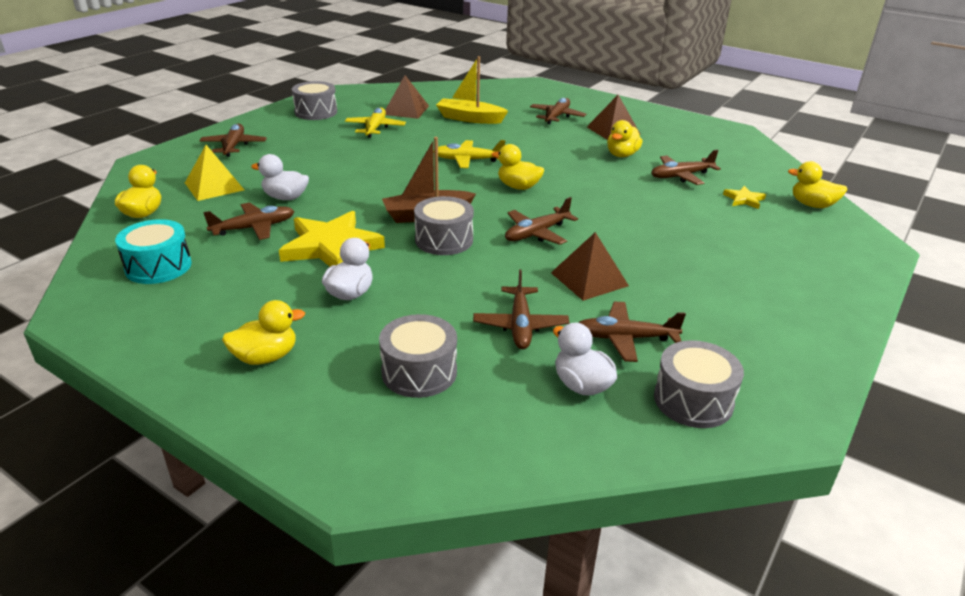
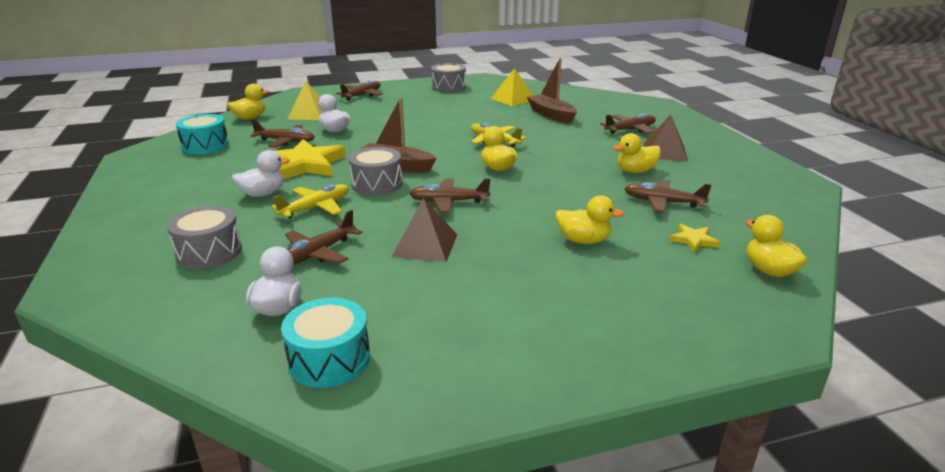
camera: 40 degrees right, 5 degrees down
(266, 357) = (159, 209): yellow duck -> yellow duck (583, 240)
(375, 128) = (468, 105): yellow plane -> yellow plane (316, 208)
(406, 110) = (513, 99): brown pyramid -> yellow pyramid
(470, 118) = (551, 115): yellow boat -> brown boat
(625, 338) = (369, 294): brown plane -> none
(693, 400) = (329, 359): grey drum -> turquoise drum

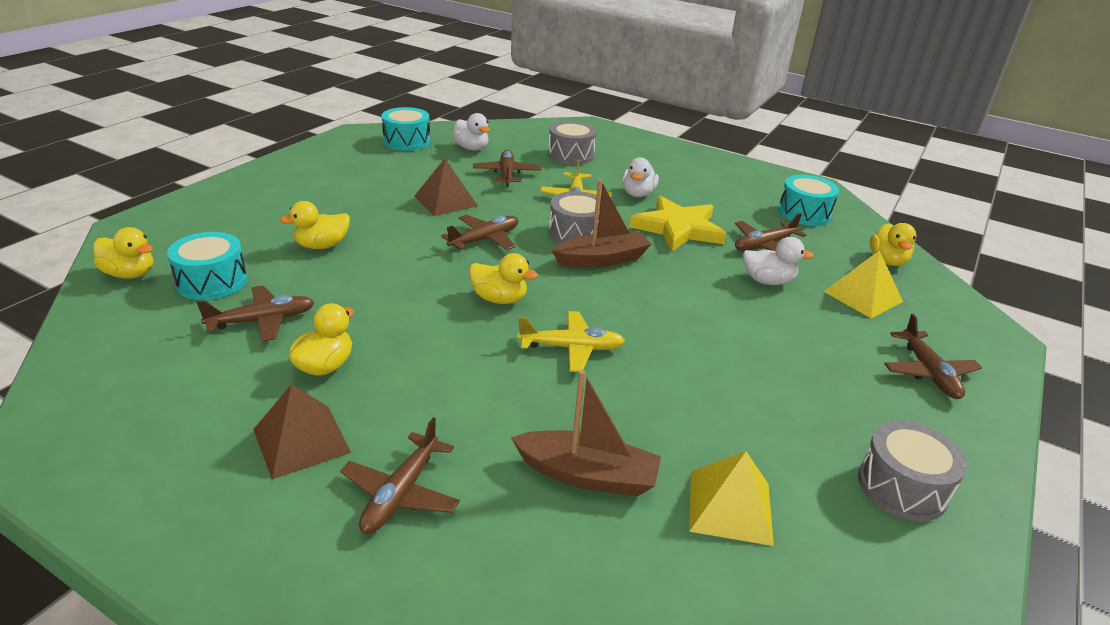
camera: 135 degrees right, 5 degrees up
(693, 240) = (212, 281): yellow star -> turquoise drum

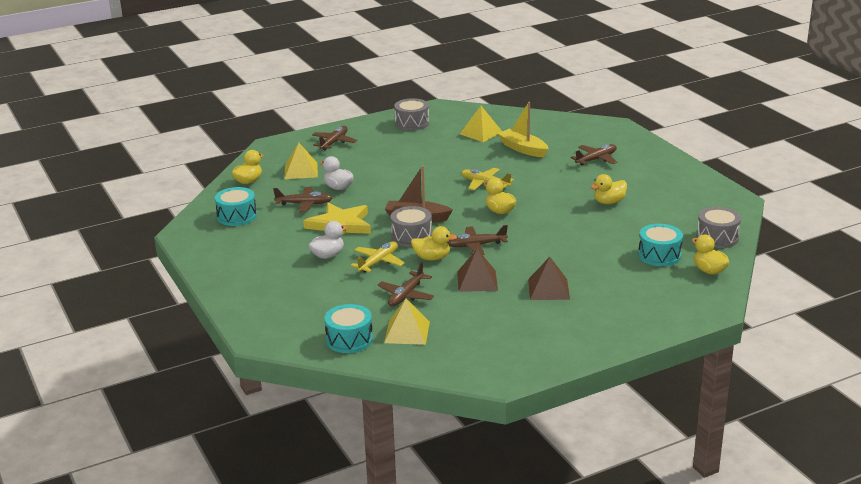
camera: 145 degrees left, 5 degrees down
(262, 321) = (634, 228): brown plane -> none
(301, 440) = (628, 180): brown pyramid -> brown pyramid (548, 289)
(322, 245) = (585, 264): yellow duck -> yellow duck (432, 258)
(406, 141) = (459, 354): turquoise drum -> turquoise drum (349, 339)
(471, 148) = (407, 332): white duck -> yellow pyramid
(571, 155) = (328, 303): grey drum -> grey drum (717, 237)
(587, 475) = (523, 149): brown boat -> yellow boat

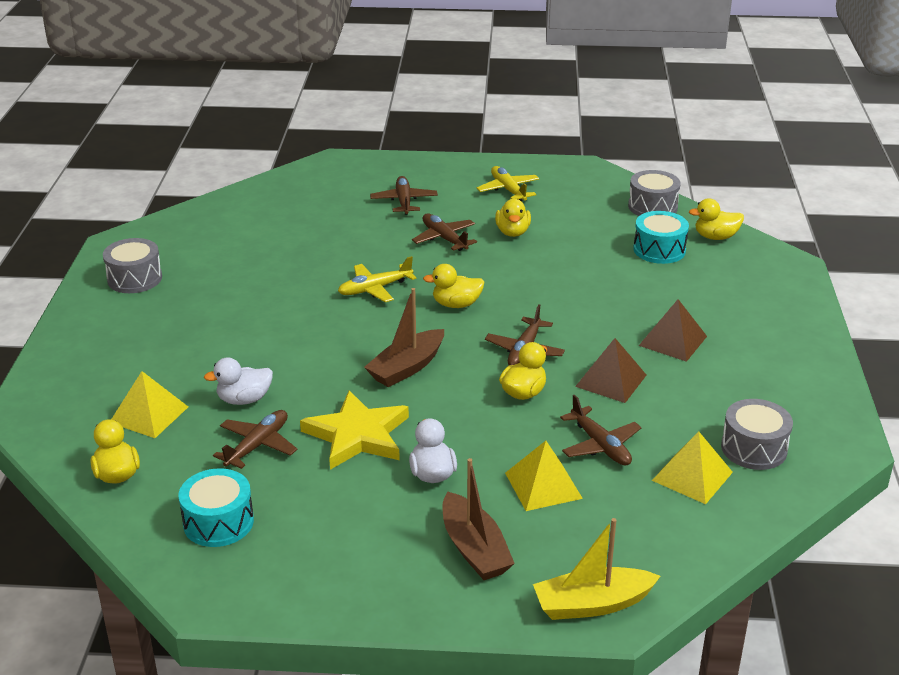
camera: 60 degrees left, 5 degrees up
(277, 285) = (474, 549): none -> brown boat
(334, 142) = (100, 357): brown plane -> brown plane (444, 238)
(349, 339) = (676, 530): turquoise drum -> none
(378, 262) = (493, 437): yellow plane -> yellow plane (508, 190)
(411, 236) = (452, 388): grey drum -> grey drum (754, 448)
(481, 133) = (235, 243): yellow pyramid -> yellow pyramid (543, 485)
(523, 149) = (318, 233): yellow boat -> yellow boat (592, 604)

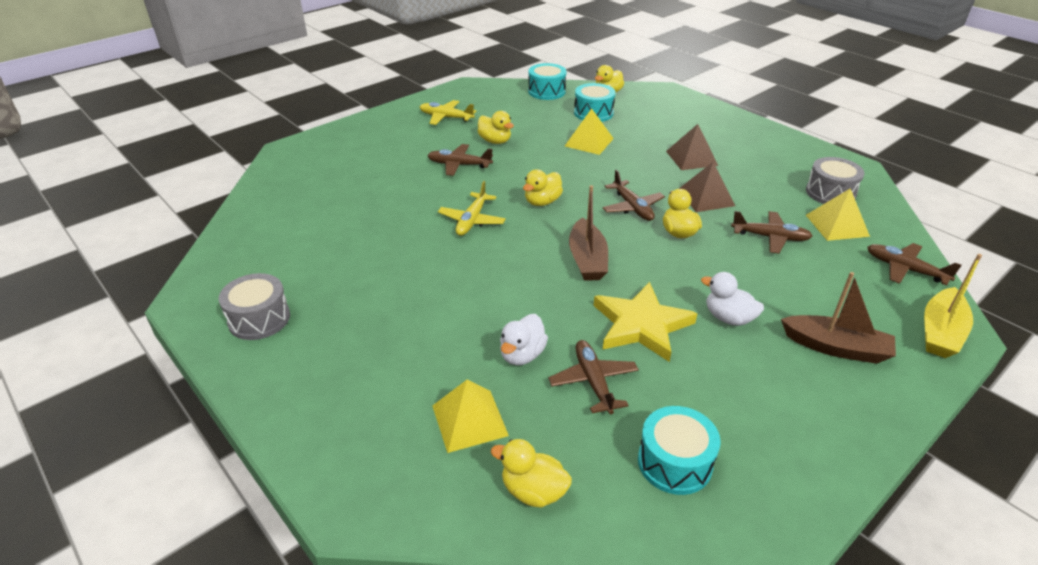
camera: 45 degrees left, 5 degrees up
(404, 201) = (388, 154): brown plane -> brown plane (905, 269)
(543, 485) = (791, 281): yellow pyramid -> yellow pyramid (589, 142)
(652, 207) = (546, 91): grey drum -> turquoise drum

